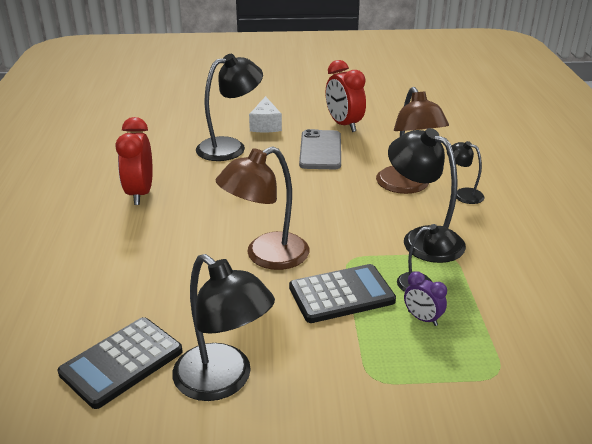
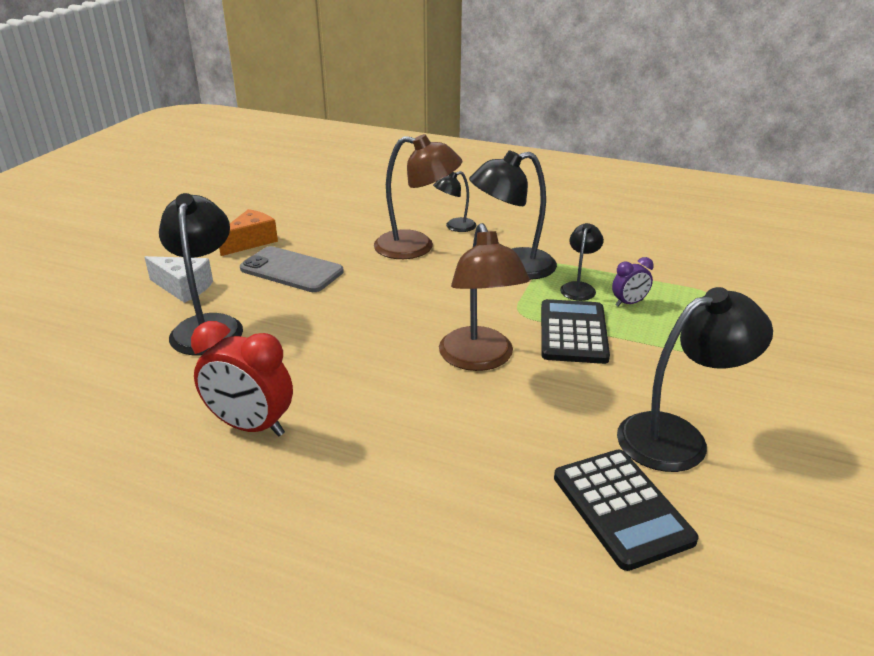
camera: 65 degrees left, 0 degrees up
(344, 125) = (251, 242): red clock -> orange cheese

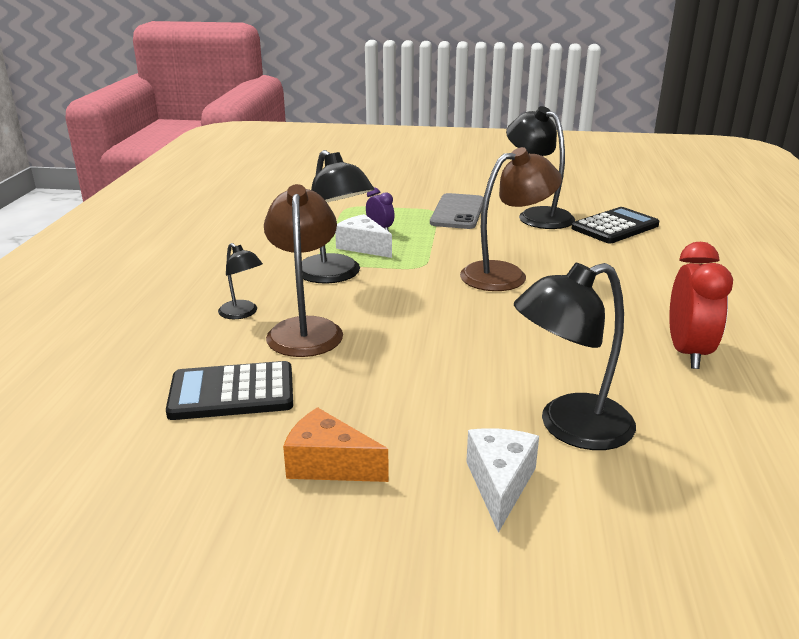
camera: 105 degrees left, 5 degrees down
(291, 270) = (403, 403): grey phone -> grey phone (458, 212)
(573, 332) = (439, 246): black calculator -> black calculator (232, 392)
(579, 287) = (363, 247): black lamp -> white cheese

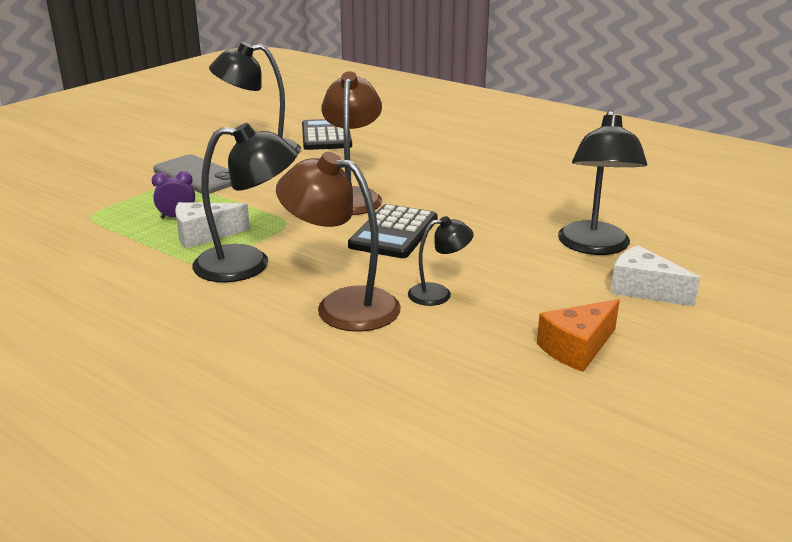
camera: 60 degrees left, 0 degrees up
(232, 392) = (424, 370): black calculator -> black calculator (394, 233)
(242, 313) = (267, 331): black lamp -> black lamp (438, 294)
(687, 352) = (536, 182): red clock -> none

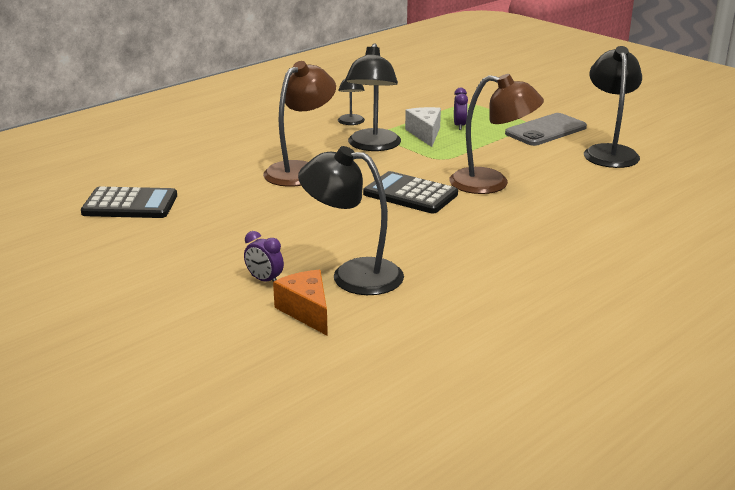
camera: 100 degrees right, 0 degrees up
(326, 136) = (661, 180): black calculator -> black calculator (130, 204)
(438, 294) = (300, 201): black lamp -> black lamp (351, 122)
(577, 348) = (200, 237): orange cheese -> orange cheese (306, 311)
(643, 290) = (264, 280): white cheese -> purple clock

